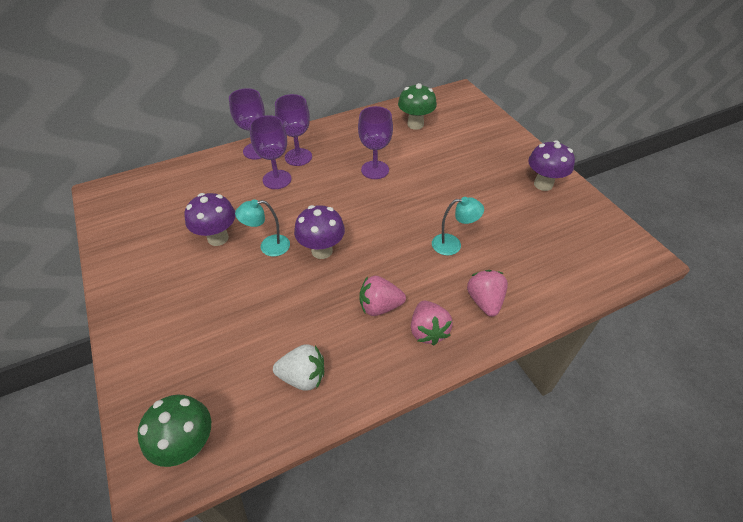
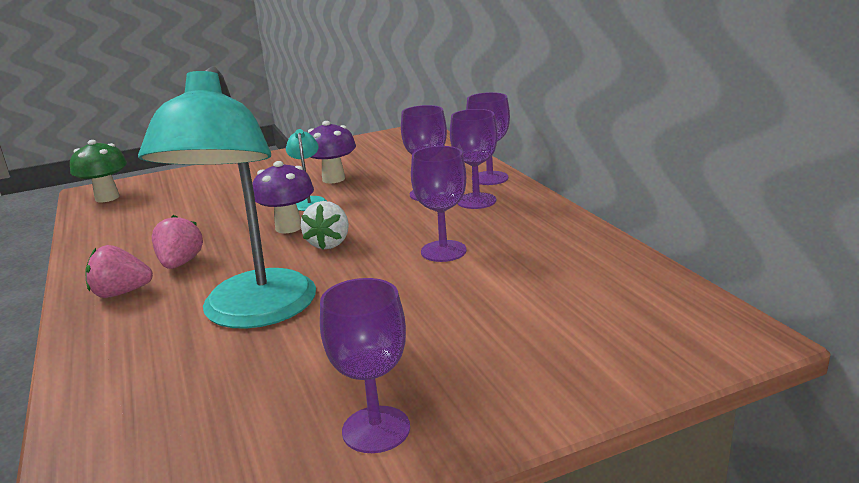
camera: 95 degrees right, 25 degrees down
(303, 377) = (127, 231): white strawberry -> white strawberry (329, 243)
(415, 124) = (582, 282): green mushroom -> none
(453, 244) = (253, 313): turquoise lamp -> turquoise lamp, size x2.45
(484, 301) = (132, 335): pink strawberry -> none
(543, 184) = (376, 429): purple mushroom -> purple goblet

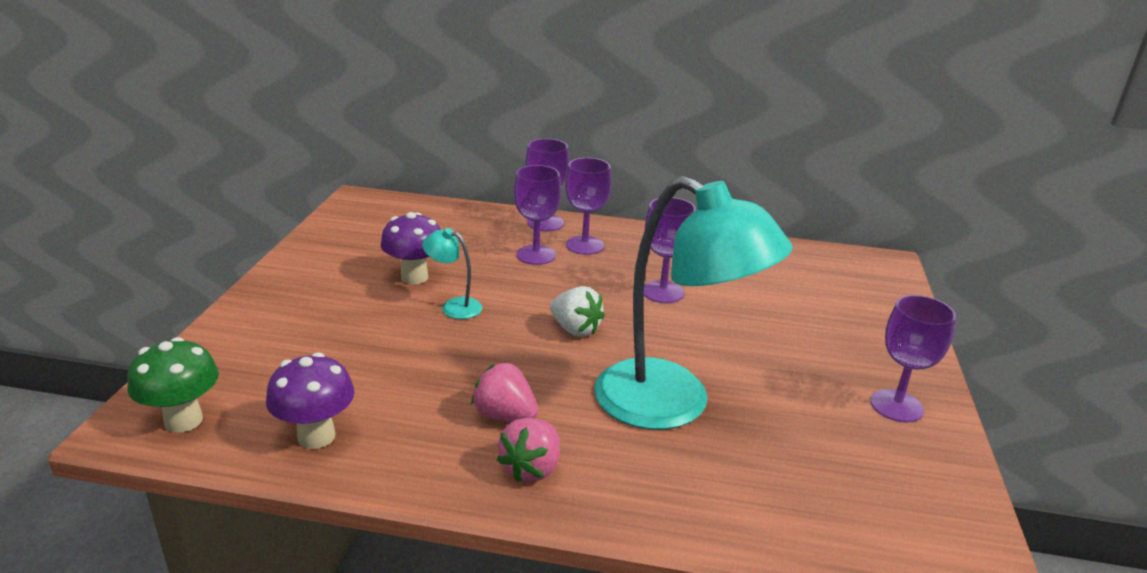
camera: 60 degrees left, 5 degrees up
(288, 227) = (505, 336): purple mushroom -> purple mushroom (316, 436)

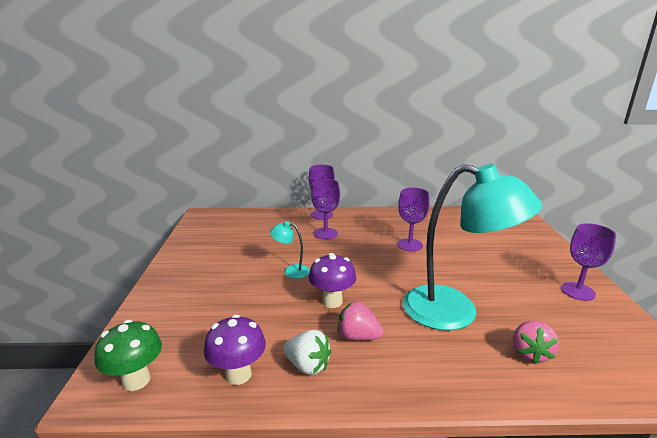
camera: 10 degrees left, 5 degrees down
(414, 277) = (258, 256): purple mushroom -> purple mushroom (332, 301)
(531, 468) = (393, 370): pink strawberry -> pink strawberry (530, 353)
(575, 329) = (372, 274): white strawberry -> white strawberry (307, 366)
(584, 245) = (351, 224): purple goblet -> none

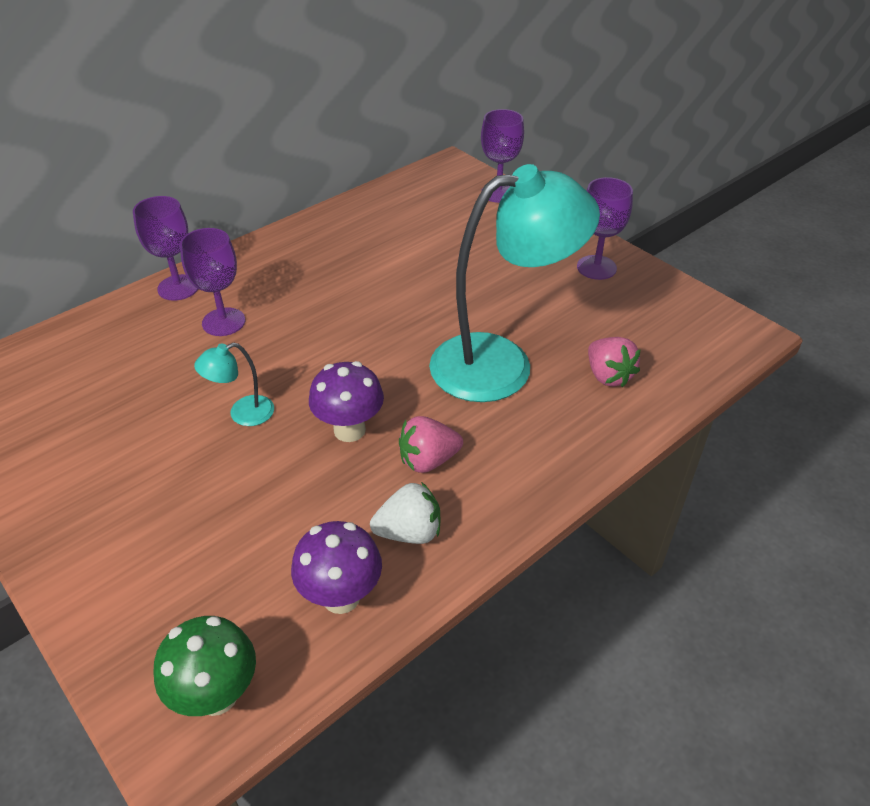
camera: 40 degrees left, 20 degrees up
(410, 245) = (363, 286): purple goblet -> purple goblet (498, 193)

